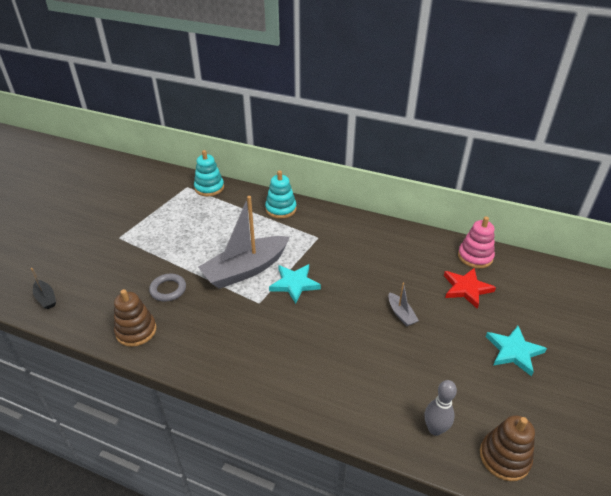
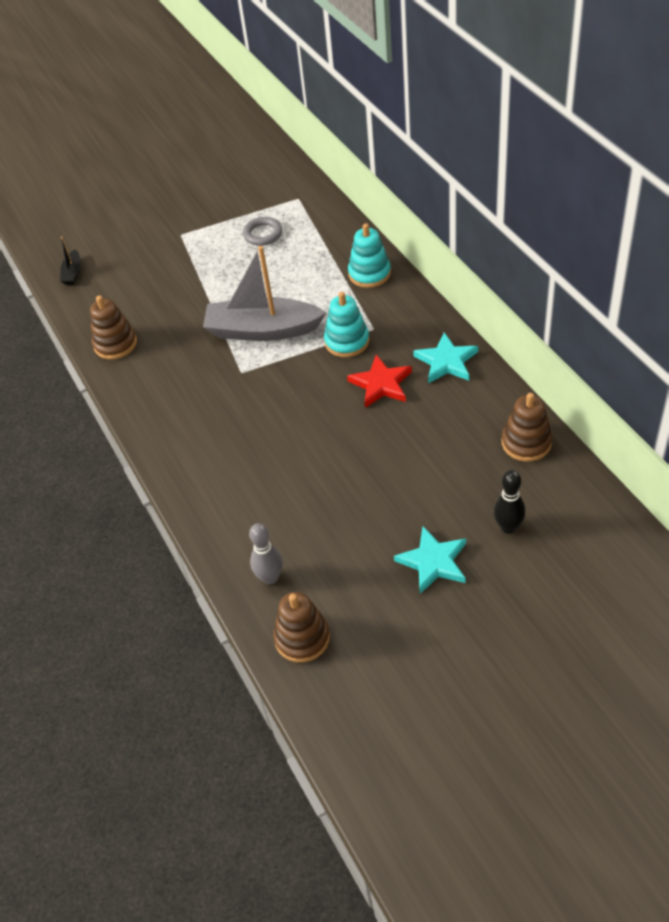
camera: 45 degrees right, 10 degrees up
(168, 289) = (175, 315): grey ring -> grey ring (263, 234)
(209, 188) = (320, 210): turquoise stacking toy -> turquoise stacking toy (347, 341)
(294, 284) = (293, 370): turquoise star -> turquoise star (446, 361)
(401, 314) = (364, 459): grey boat -> none
(466, 289) = (467, 472): red star -> red star (381, 384)
(475, 257) = (526, 442): pink stacking toy -> brown stacking toy
(524, 306) = (508, 527): none -> black bowling pin

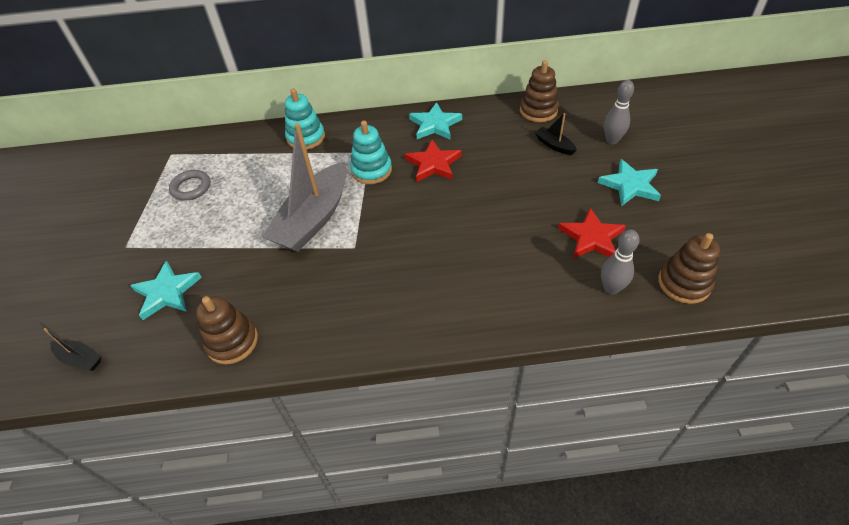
camera: 70 degrees left, 0 degrees up
(146, 283) = (167, 292): none -> turquoise star
(333, 545) = (591, 238): none -> red star
(468, 475) = (554, 145): none -> black boat
(508, 527) = (612, 140): black bowling pin -> grey bowling pin

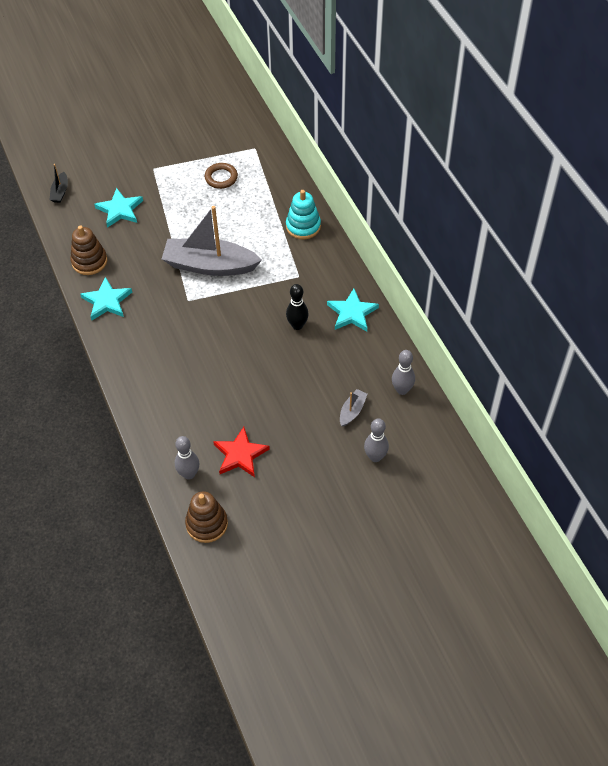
camera: 70 degrees right, 5 degrees up
(191, 187) = (221, 178): grey ring -> brown ring
(371, 170) = (276, 285): turquoise stacking toy -> none
(433, 164) = (297, 325): red star -> black bowling pin
(538, 110) = (402, 390): brown stacking toy -> grey bowling pin
(554, 145) = (352, 411): black boat -> grey boat
(630, 185) = (314, 477): turquoise star -> turquoise star (107, 301)

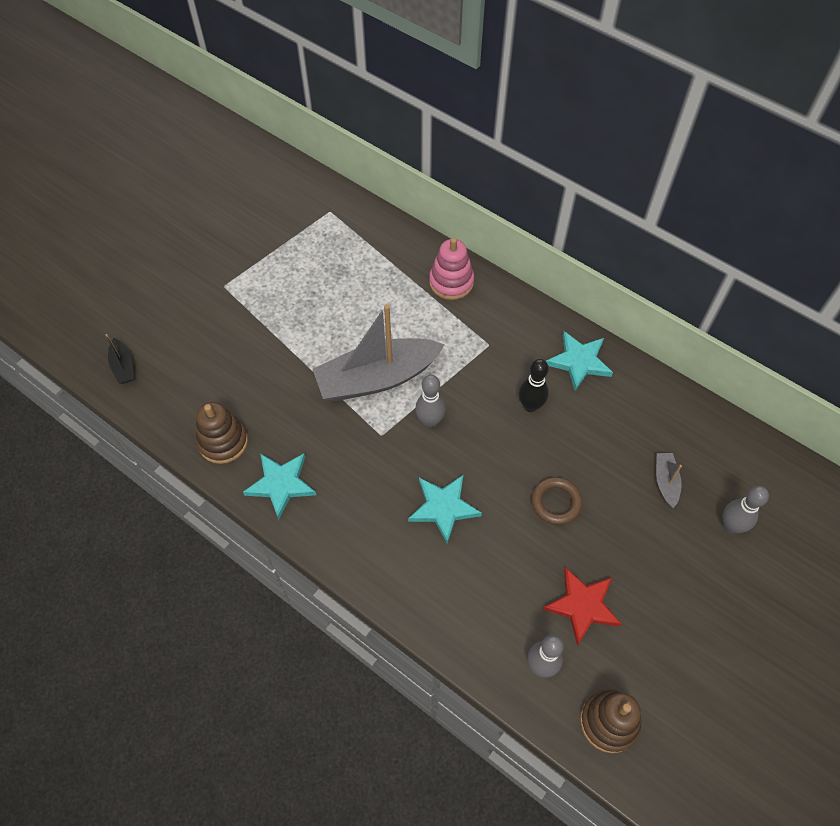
camera: 30 degrees left, 5 degrees up
(120, 210) = (217, 356): turquoise star -> turquoise star (443, 507)
(221, 178) = (315, 263): brown ring -> brown ring (556, 502)
(303, 226) = (451, 282): turquoise stacking toy -> pink stacking toy
(402, 390) = (698, 428): grey bowling pin -> grey bowling pin (430, 421)

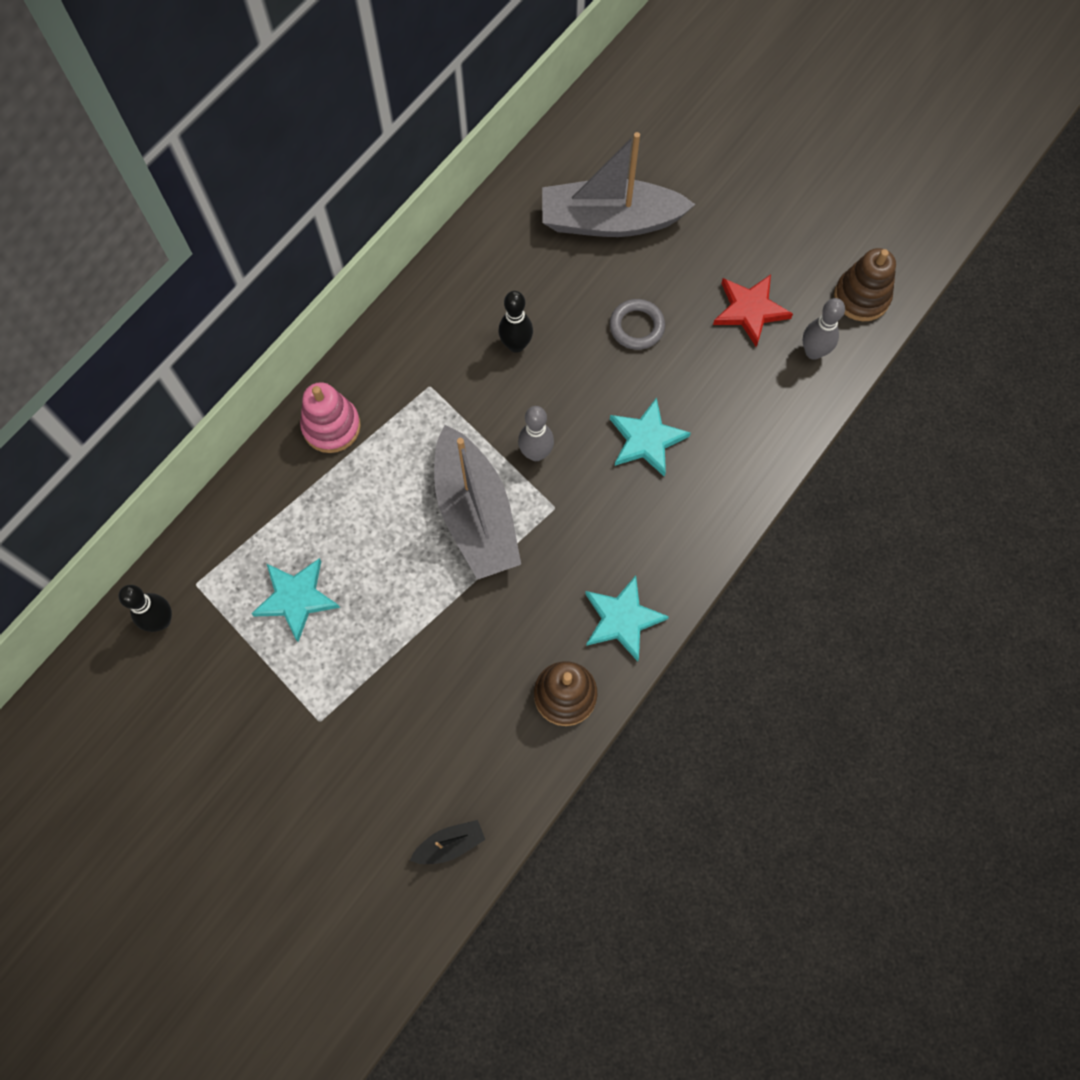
camera: 90 degrees left, 10 degrees up
(304, 195) = (161, 620): none -> black bowling pin
(556, 502) = (636, 327): brown ring -> grey ring
(579, 362) = (457, 290): turquoise star -> turquoise star (296, 598)
(665, 482) = (610, 221): grey boat -> grey boat, size x2.36
(731, 526) = (658, 169): grey bowling pin -> none

